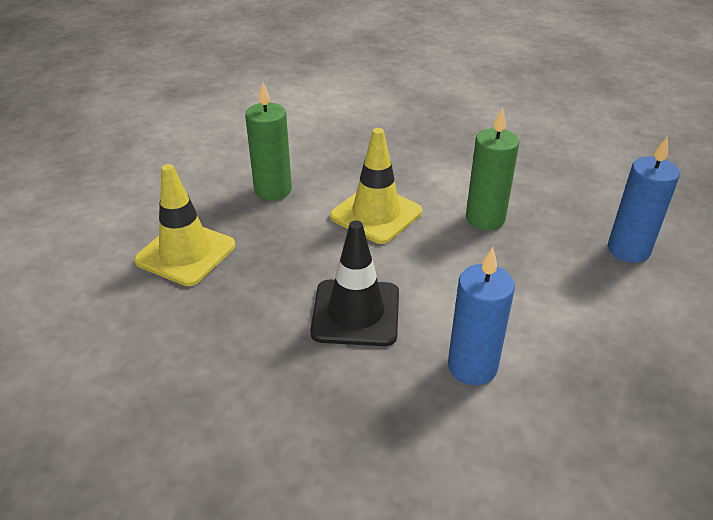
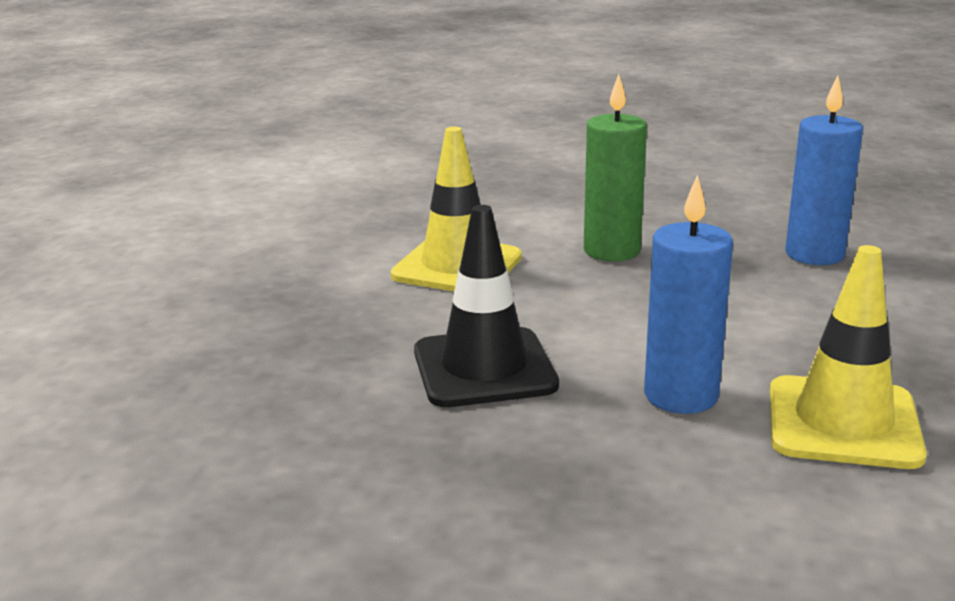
camera: 15 degrees left, 15 degrees down
(185, 253) = (186, 345): yellow traffic cone -> yellow traffic cone (843, 423)
(273, 190) = (290, 262): green candle -> none

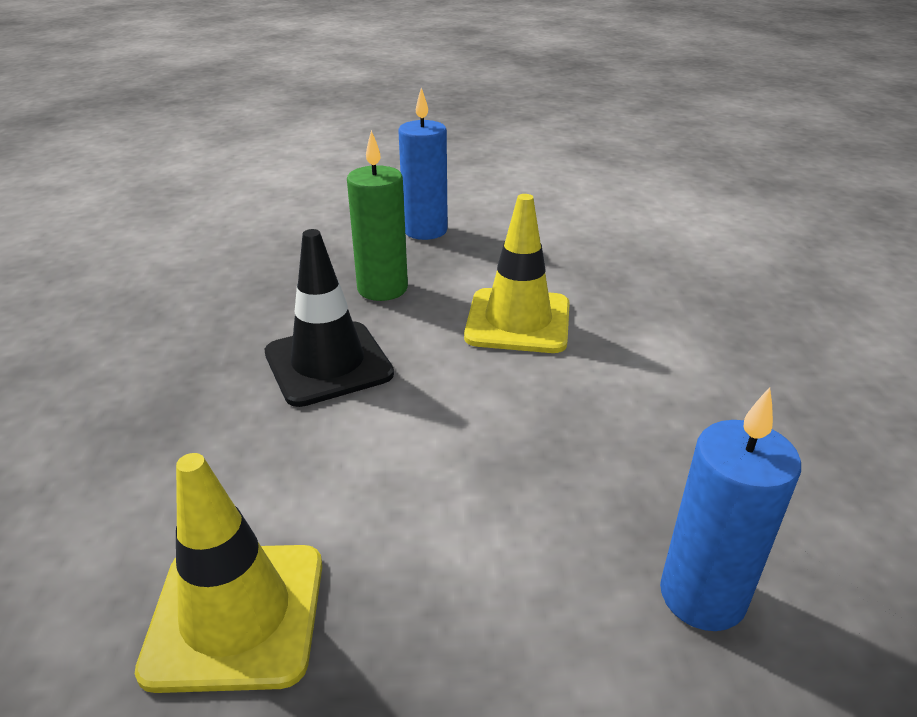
camera: 75 degrees right, 10 degrees up
(611, 251) = (606, 408): green candle -> green candle (382, 288)
(681, 395) = (289, 483): blue candle -> blue candle (425, 230)

